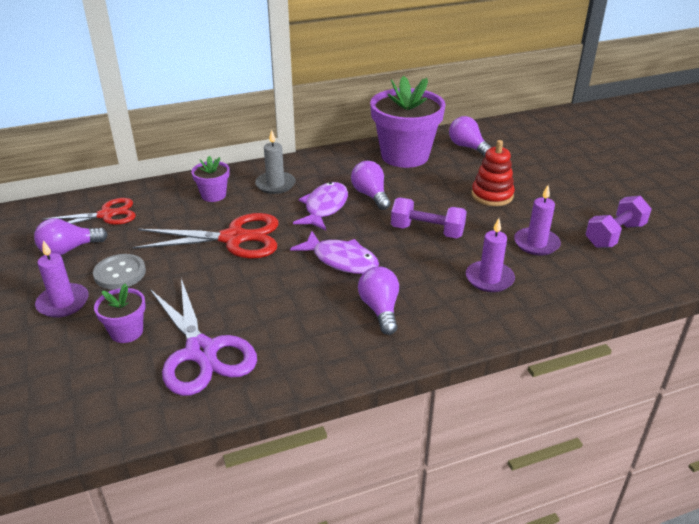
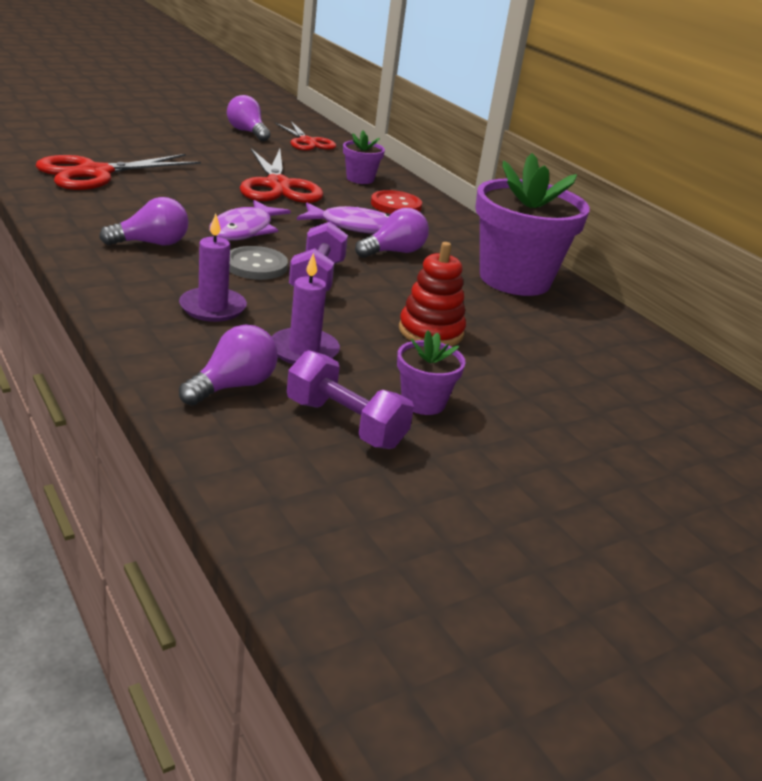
camera: 75 degrees right, 5 degrees down
(63, 303) = (169, 132): purple candle -> none
(120, 273) = (212, 147): grey button -> grey button (256, 265)
(126, 332) = (127, 151): purple flower pot -> purple flower pot (423, 402)
(201, 352) = (95, 173): purple scissors -> red scissors
(275, 184) = (396, 205): grey candle -> red button
(468, 147) = (576, 327): purple light bulb -> purple light bulb (233, 386)

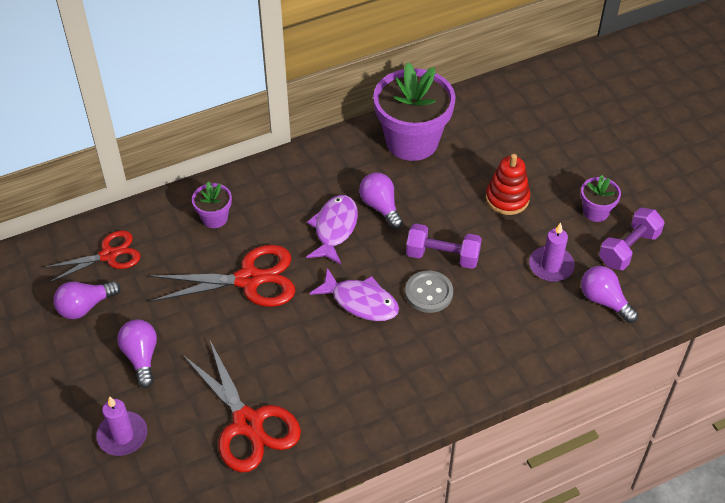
camera: 80 degrees left, 20 degrees up
(151, 243) = (404, 362): purple light bulb -> purple light bulb (141, 357)
(212, 308) = (505, 316): purple candle -> purple candle (122, 435)
(396, 205) = (277, 197): red button -> none

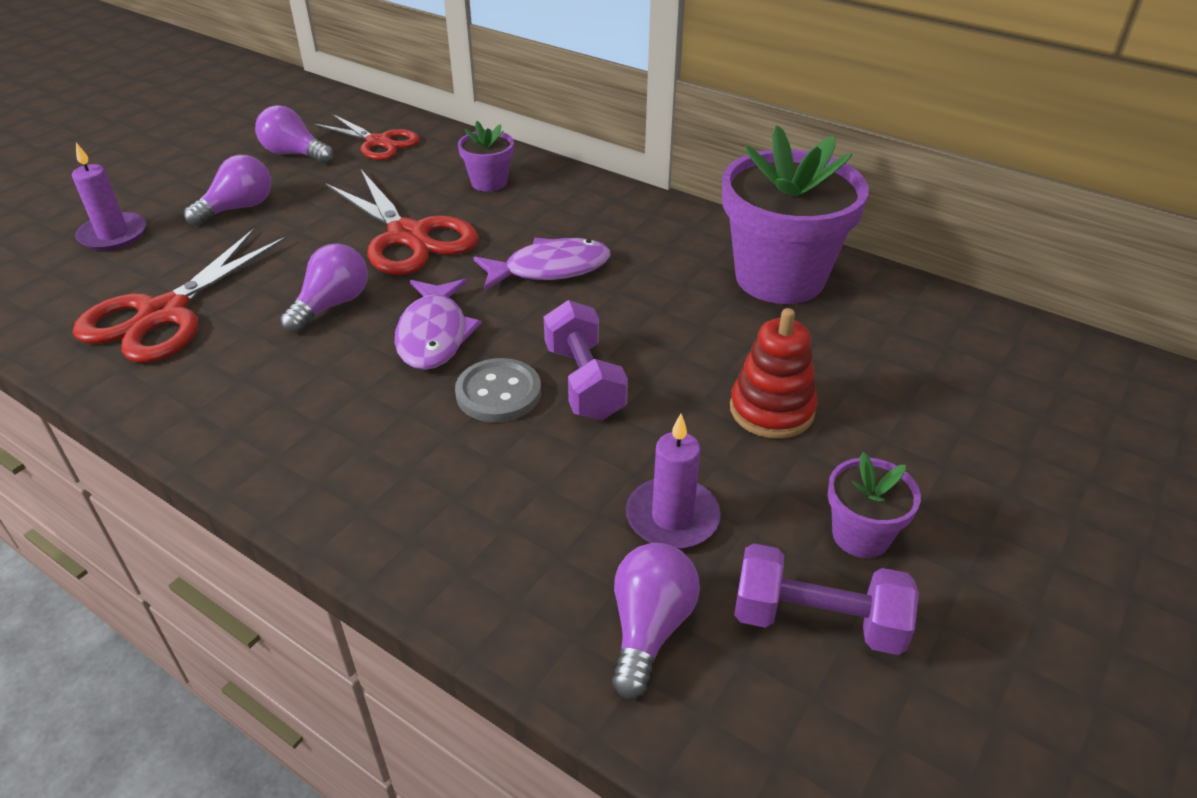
camera: 60 degrees right, 10 degrees down
(380, 207) = (626, 293): purple light bulb -> purple light bulb (332, 305)

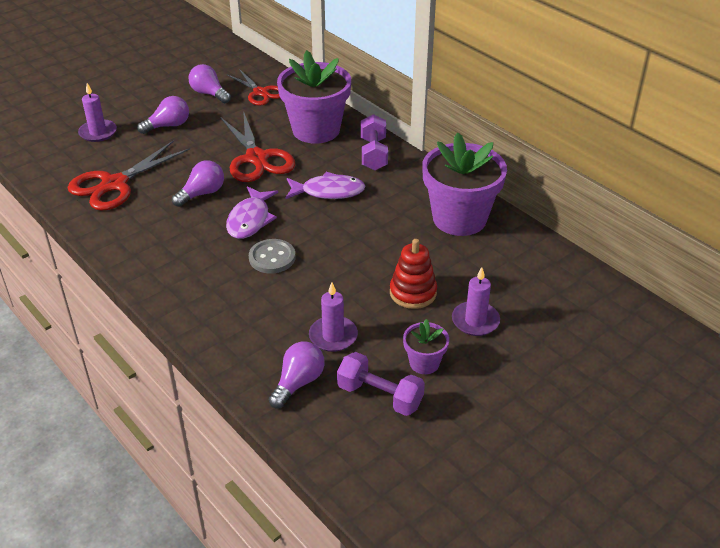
camera: 15 degrees right, 0 degrees up
(489, 182) = (316, 130): purple flower pot -> purple flower pot, size x2.13
(584, 382) = (319, 260): purple dumbbell -> purple dumbbell (373, 154)
(902, 439) = (475, 321): none -> purple candle

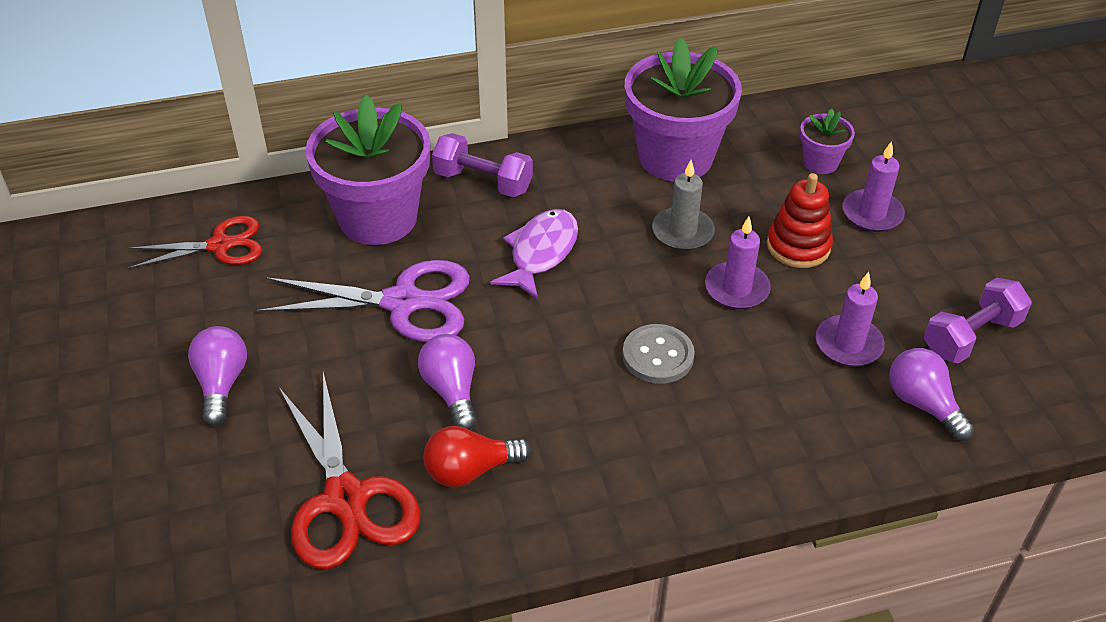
camera: 65 degrees left, 5 degrees up
(98, 132) = (160, 487): purple candle -> purple candle (737, 289)
(151, 216) = (470, 470): none -> red light bulb
(209, 94) = (167, 306): purple light bulb -> none
(250, 220) = (555, 354): purple fish -> none
(257, 158) = (403, 302): red scissors -> purple scissors
(388, 240) = (682, 232): none -> grey candle
(424, 363) = (928, 280): purple flower pot -> purple flower pot (820, 162)

